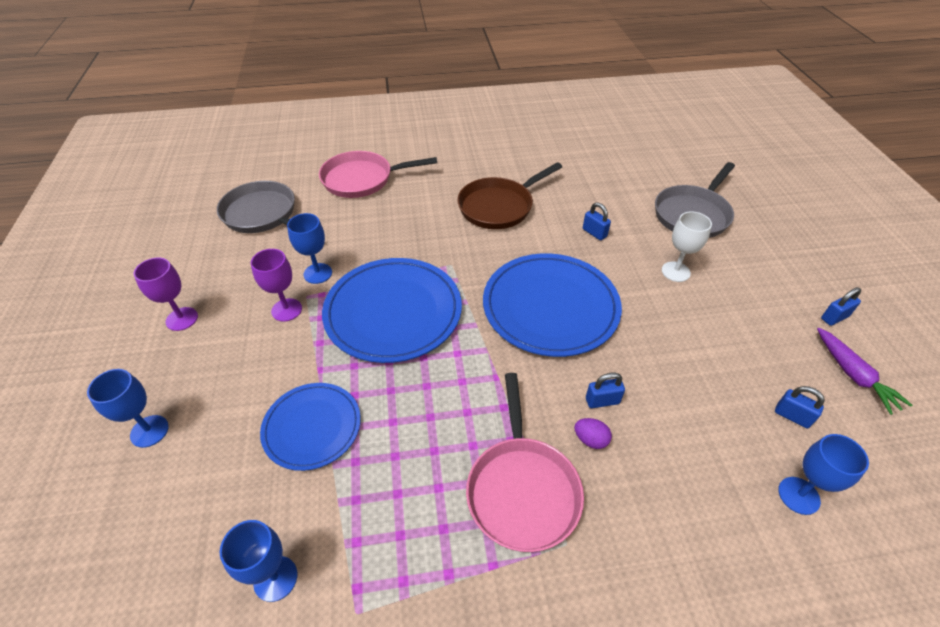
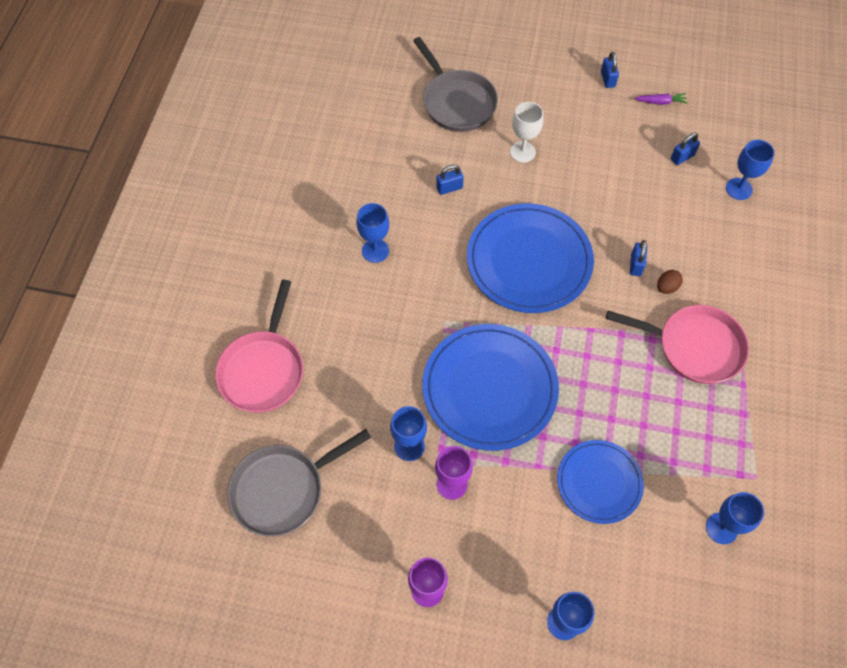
camera: 70 degrees left, 15 degrees up
(499, 206) = (375, 251): brown pan -> blue goblet
(590, 440) = (666, 287): purple egg -> brown egg
(853, 375) = (661, 102): purple carrot -> purple carrot, size x0.65

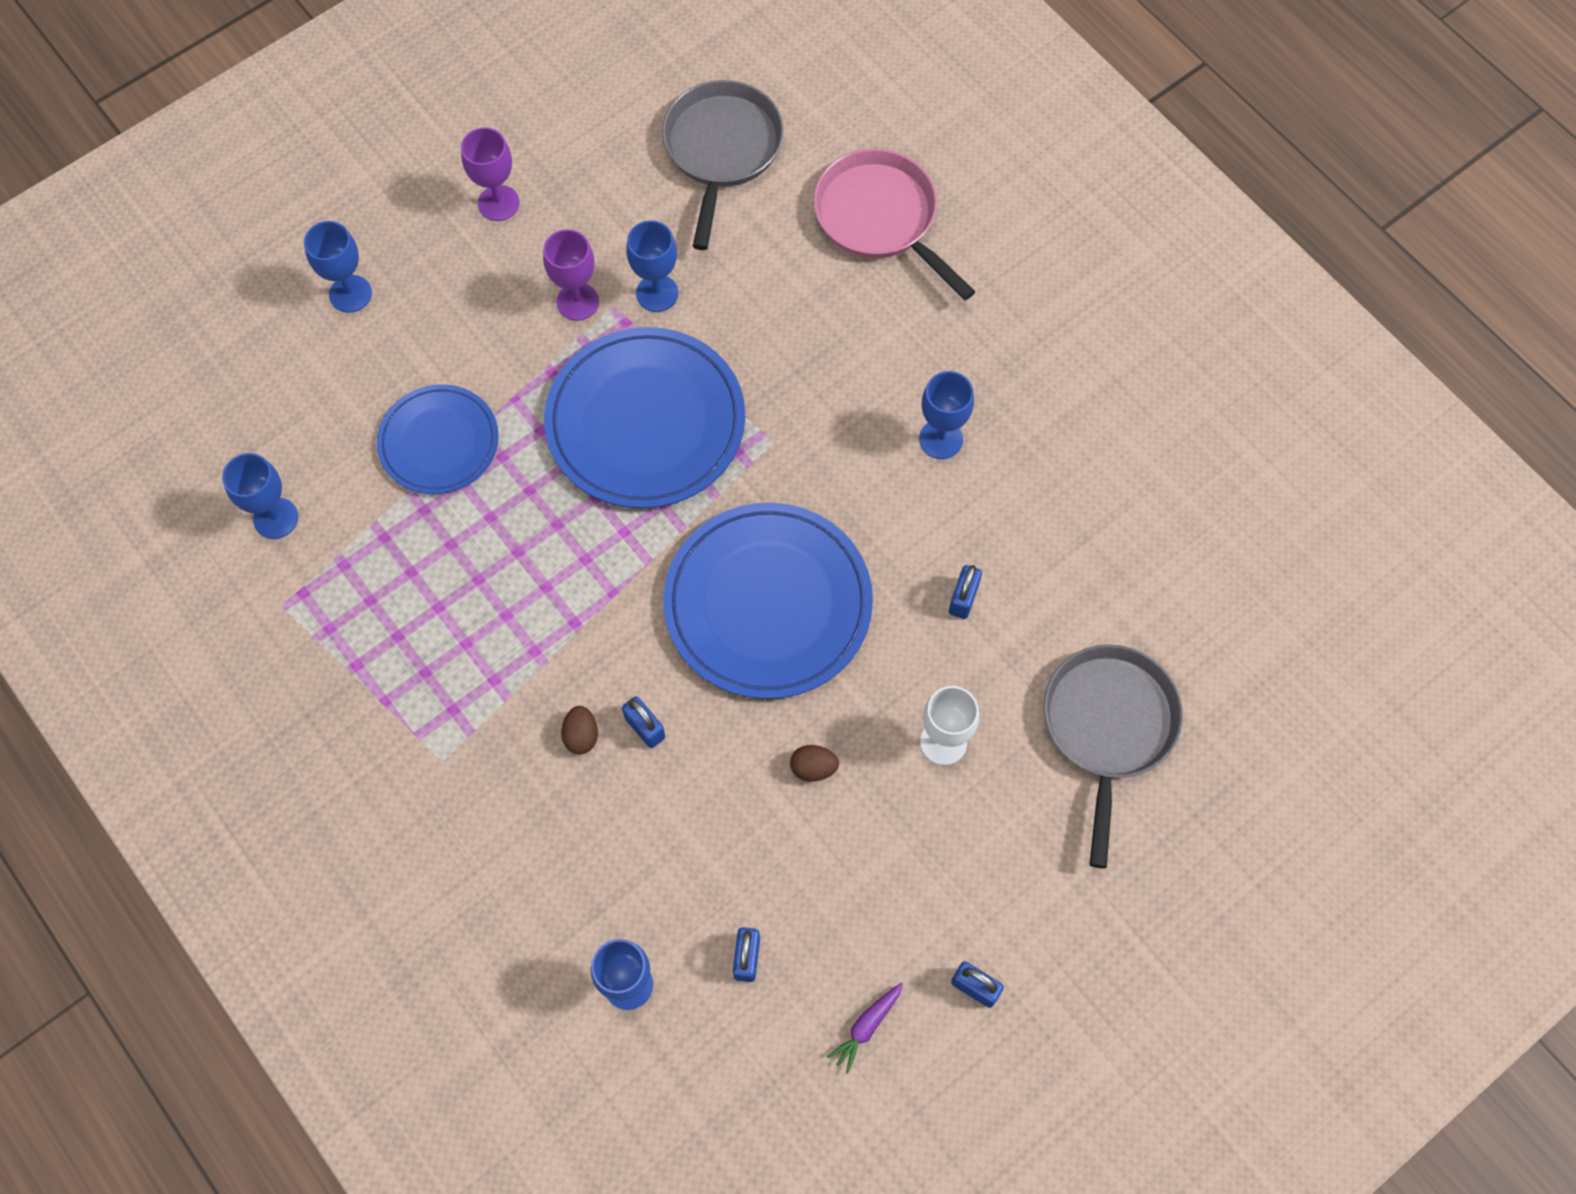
camera: 130 degrees right, 5 degrees up
(456, 102) = (1108, 727): grey pan -> grey pan turned 90 degrees clockwise
(583, 189) = (813, 768): none -> brown egg
(693, 346) = (480, 690): pink pan -> none

